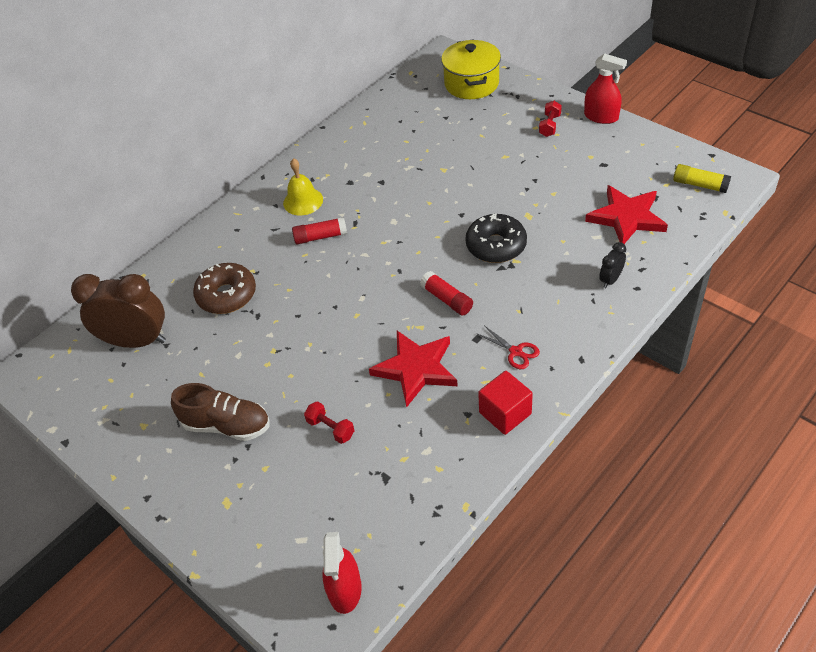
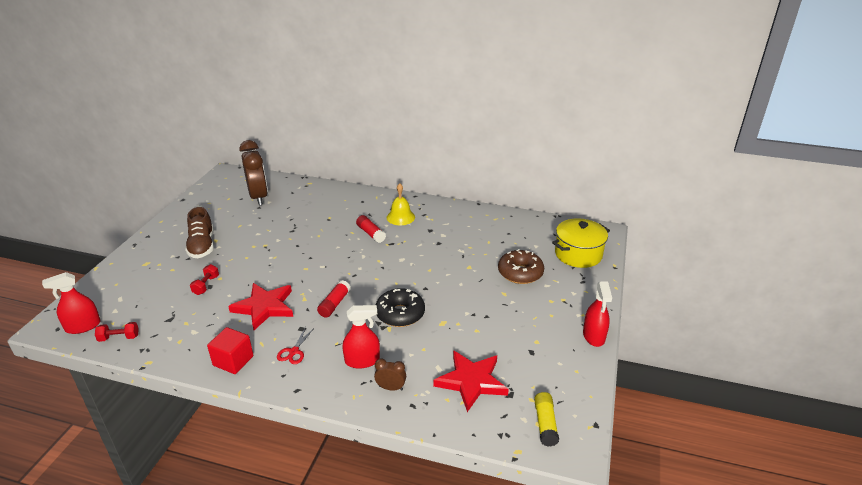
camera: 60 degrees right, 15 degrees down
(227, 295) = (304, 215): brown donut -> brown donut (520, 273)
(549, 125) = (558, 308): red dumbbell -> red dumbbell (119, 338)
(559, 294) = (362, 360): none -> red spray bottle
(610, 280) = (390, 388): black clock -> brown clock

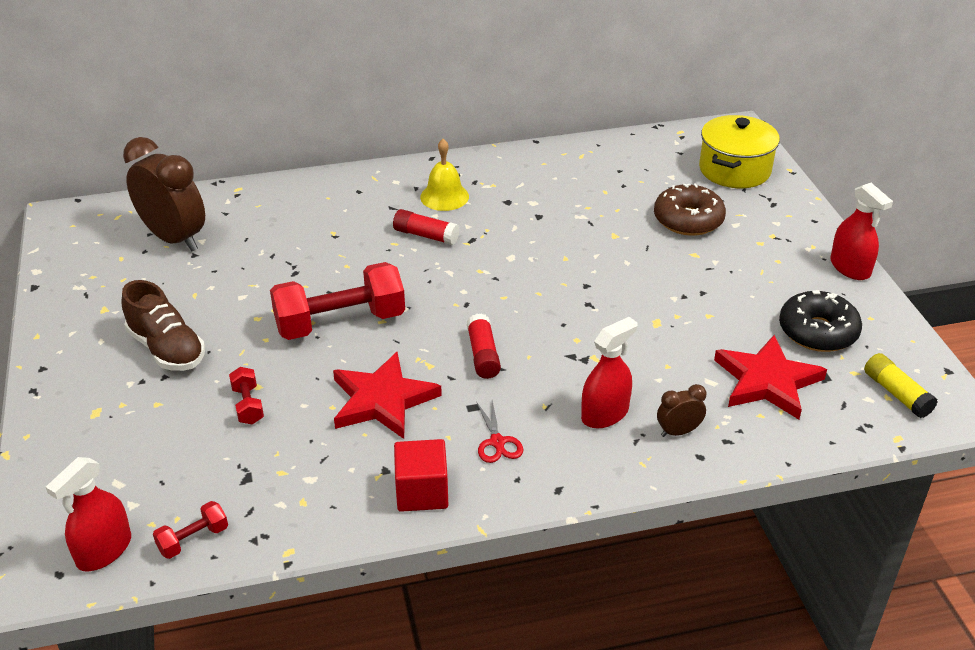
camera: 30 degrees left, 5 degrees up
(286, 262) = (340, 322): none -> red dumbbell
(400, 314) = (589, 332): black donut -> black donut (817, 332)

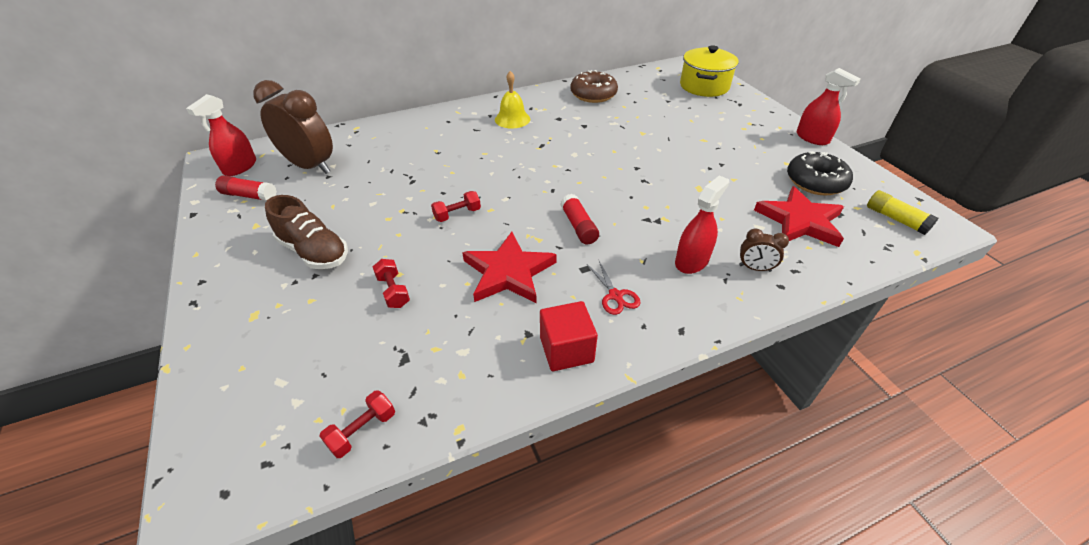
camera: 10 degrees left, 5 degrees up
(104, 550) = (271, 457): red spray bottle -> red spray bottle (240, 167)
(340, 322) = (457, 214): red dumbbell -> red dumbbell, size x0.45
(426, 235) = (506, 145): red glue stick -> red glue stick (249, 196)
(678, 432) = (754, 268): brown clock -> brown clock turned 135 degrees counterclockwise
(688, 220) = (688, 118): brown donut -> brown donut (593, 94)

